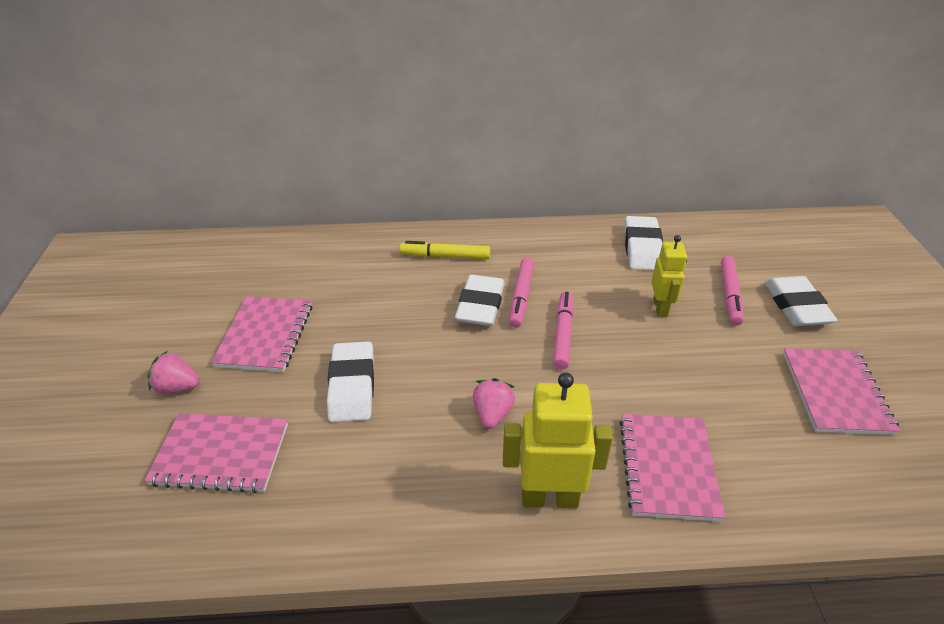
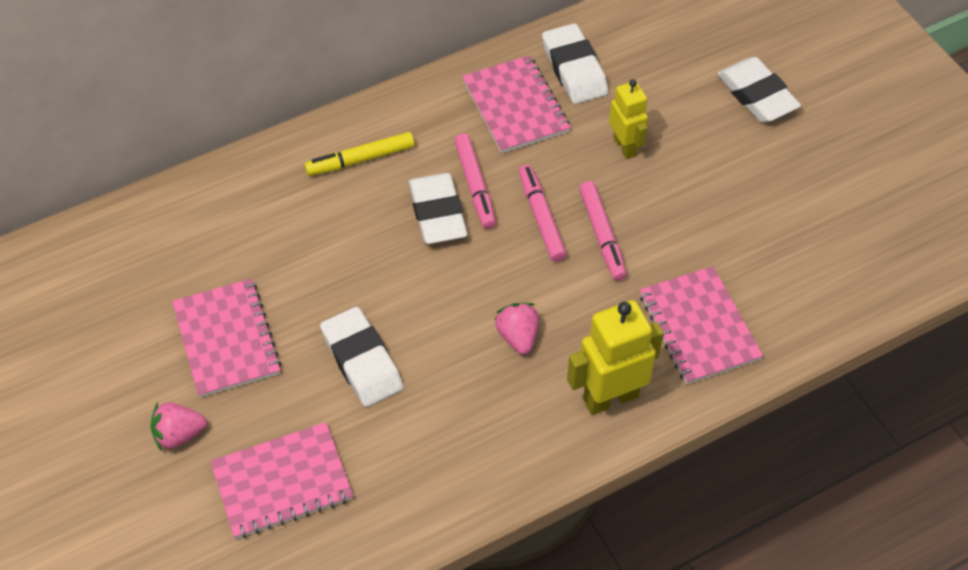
camera: 25 degrees left, 15 degrees up
(730, 295) = (688, 104): pink marker -> pink marker (602, 235)
(835, 392) = (818, 189): pink notebook -> pink notebook (515, 106)

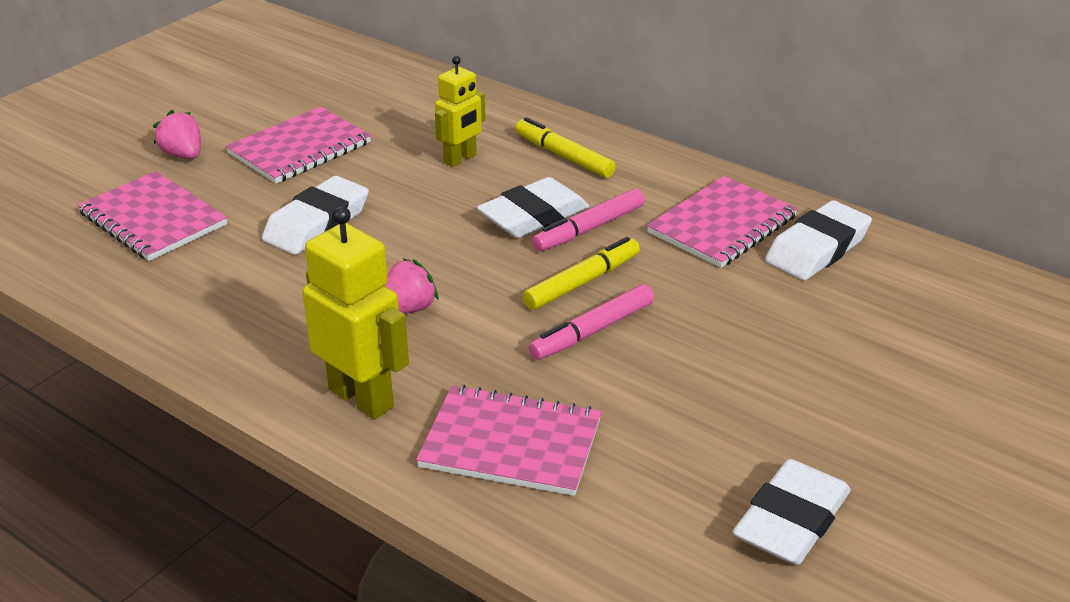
camera: 65 degrees right, 20 degrees down
(541, 217) = (582, 282): pink marker -> yellow marker
(625, 146) = (739, 314): yellow robot -> yellow robot (460, 159)
(699, 327) = (511, 443): pink notebook -> pink notebook turned 60 degrees clockwise
(757, 95) = (932, 400): white eraser -> white eraser (791, 521)

